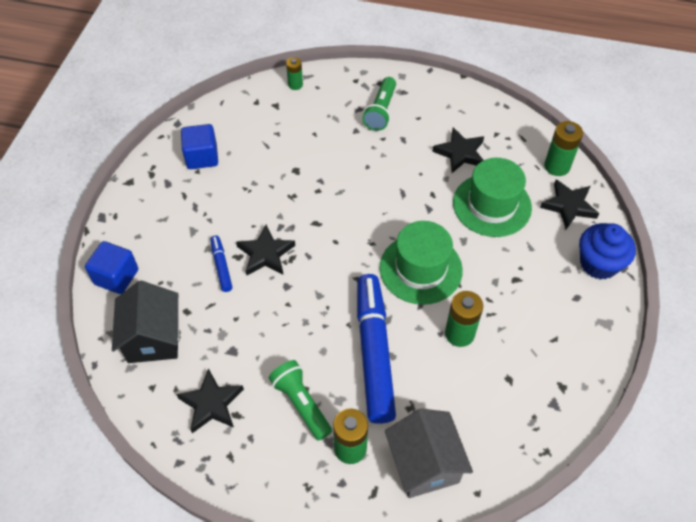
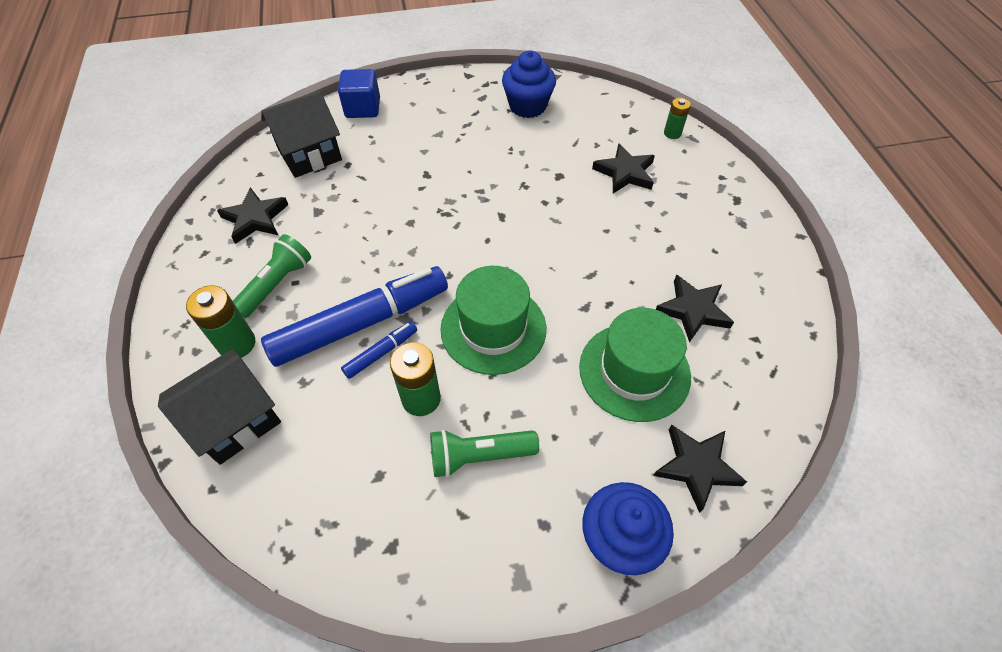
camera: 65 degrees right, 0 degrees up
(202, 157) = (527, 106): blue cube -> blue cupcake
(221, 266) = (409, 167): blue marker -> blue marker (381, 353)
(266, 254) = (440, 192): black star -> black star (625, 173)
(381, 111) = (695, 214): green flashlight -> green flashlight (479, 456)
(424, 464) = (235, 420): grey house -> black house
(557, 166) = (756, 430): green battery -> none

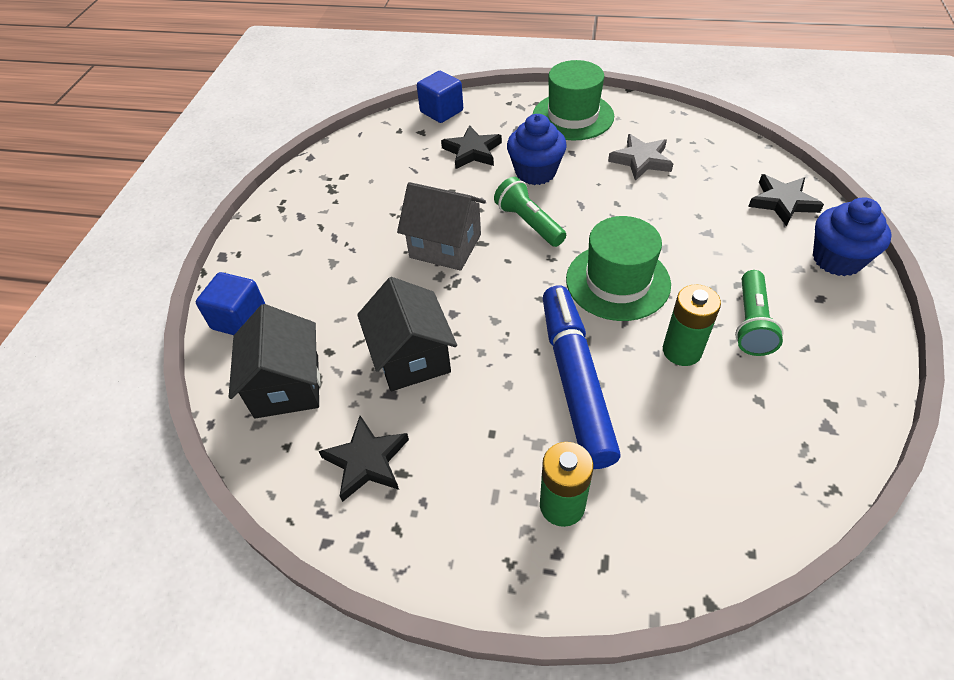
camera: 65 degrees left, 5 degrees down
(235, 420) = (669, 519): black house -> black house (412, 357)
(276, 284) = (487, 452): green flashlight -> green flashlight (528, 223)
(381, 353) = (618, 371): blue marker -> none
(486, 193) = (445, 246): none -> grey house
(527, 106) = (340, 187): blue cupcake -> blue cupcake (535, 172)
(634, 371) = (690, 208): green hat -> green hat (573, 116)
(672, 133) = (441, 111): green battery -> blue cube
(693, 310) = (641, 160): black star -> grey star

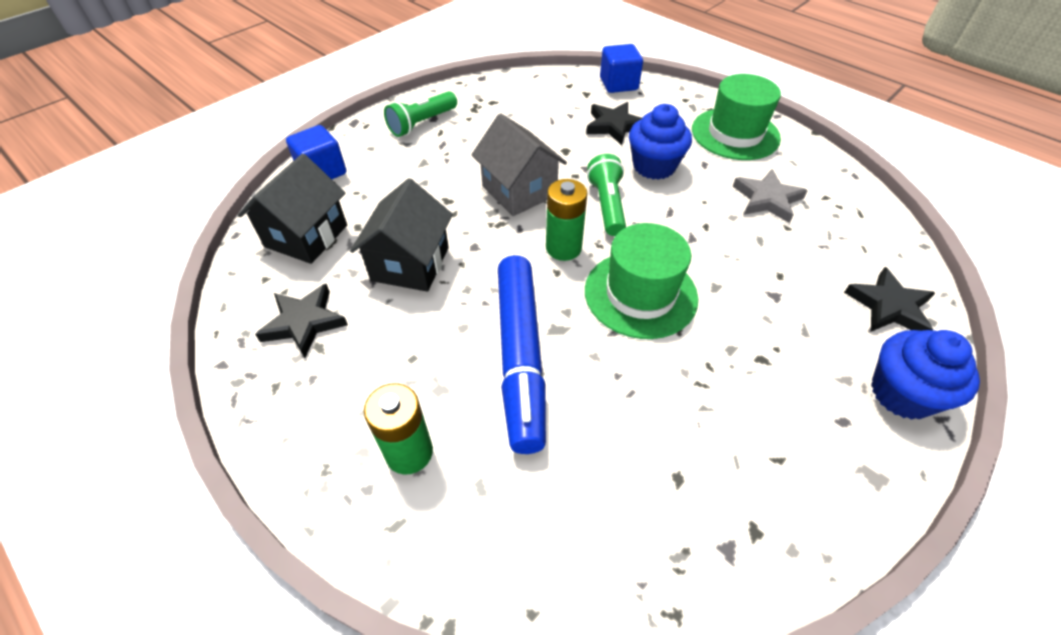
camera: 30 degrees right, 0 degrees up
(575, 381) = (520, 357): blue marker -> blue marker turned 150 degrees clockwise
(682, 351) = (643, 387): green battery -> green battery (563, 248)
(751, 323) = (740, 402): green flashlight -> green flashlight (422, 123)

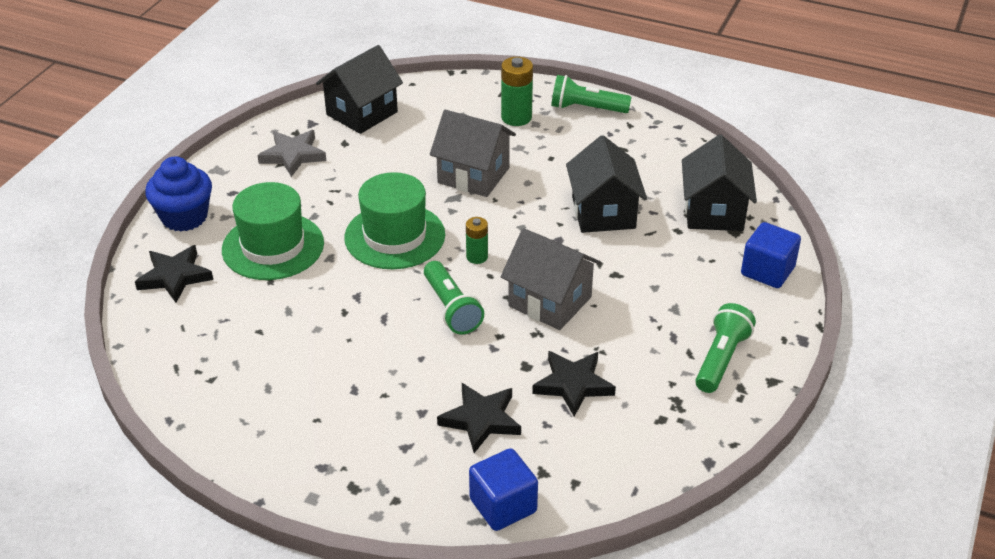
camera: 160 degrees right, 10 degrees down
(302, 439) = (586, 108): none -> green flashlight
(304, 323) = (648, 158): black star -> black star (573, 384)
(520, 357) = (473, 175): blue marker -> grey house
(563, 248) = (477, 257): green battery -> green battery, size x0.62
(640, 548) = (362, 113): none -> black house
(654, 166) = (414, 370): blue cupcake -> none
(735, 134) = (318, 449): green hat -> green hat (273, 246)
(767, 199) = (279, 358): grey star -> grey star (293, 155)

